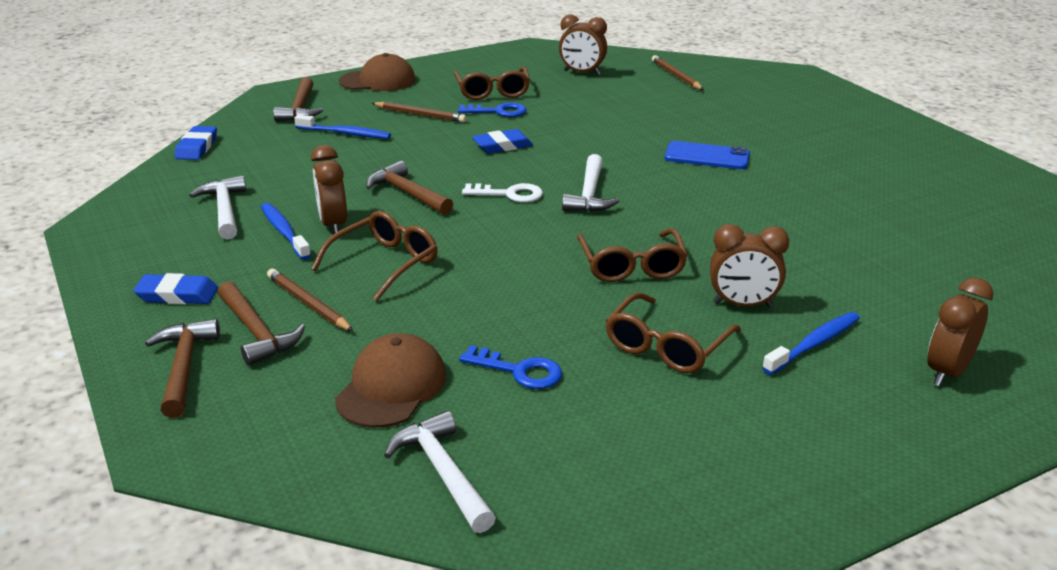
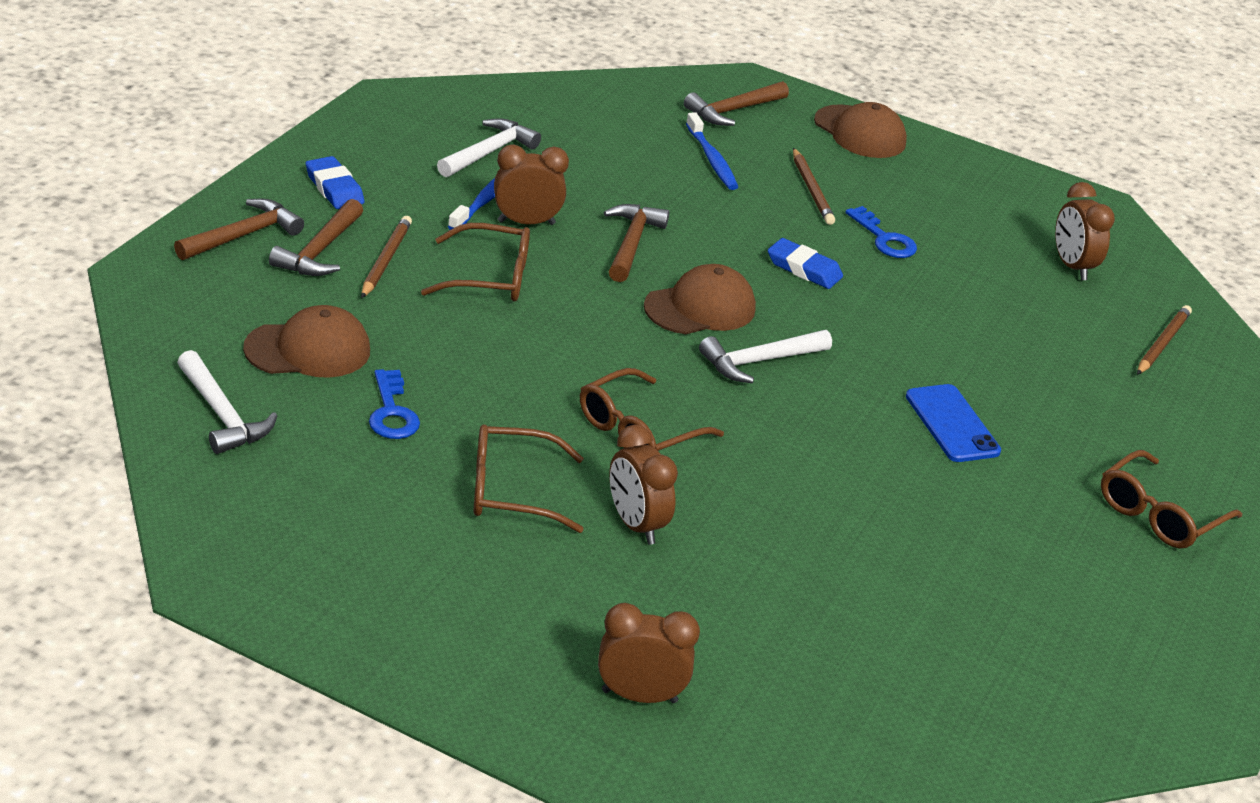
camera: 50 degrees right, 5 degrees up
(197, 147) = (583, 87): blue eraser -> none
(333, 225) = (526, 222): brown clock -> brown clock turned 45 degrees clockwise
(442, 472) = (222, 415): white hammer -> white hammer turned 120 degrees clockwise
(492, 91) = (932, 218): brown glasses -> brown glasses (1159, 514)
(509, 194) = (700, 308): white key -> brown cap
(814, 344) = (606, 590): blue toothbrush -> none

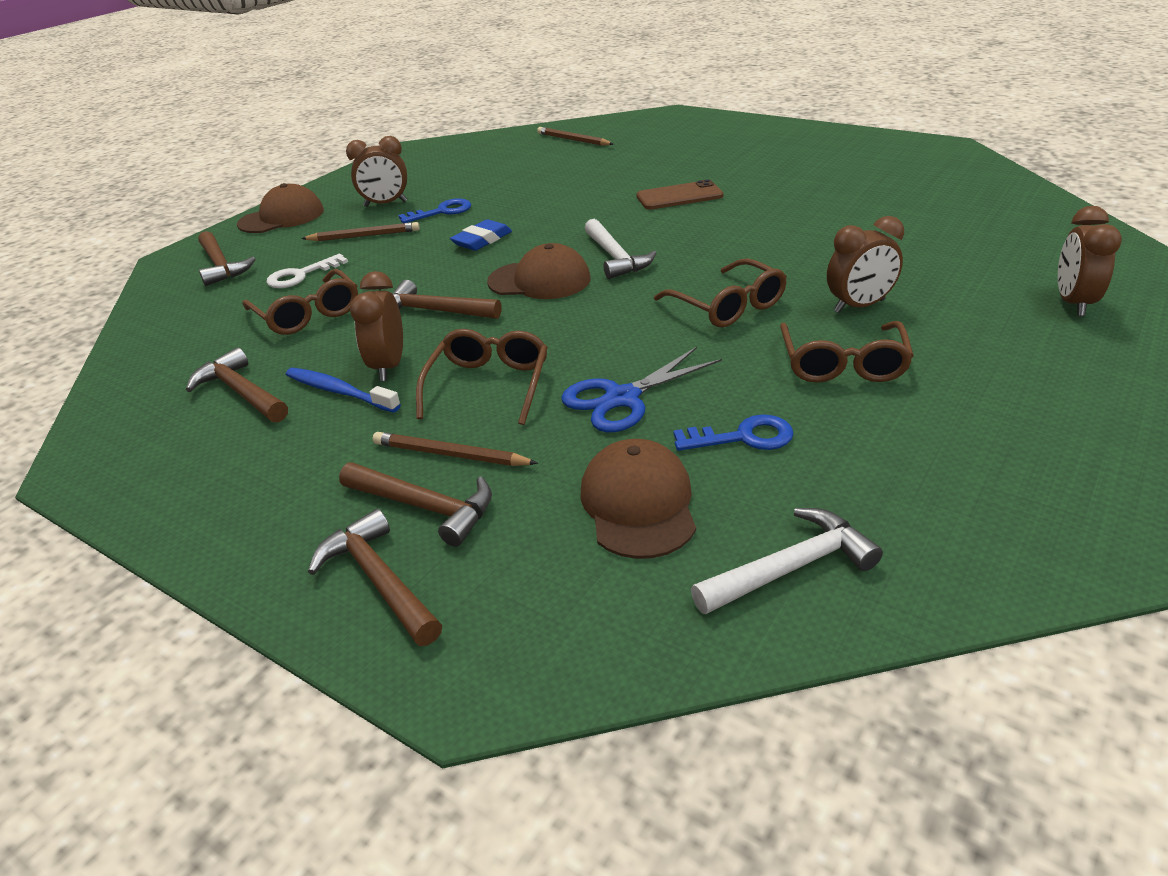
camera: 75 degrees left, 0 degrees up
(334, 188) = (281, 503): blue eraser -> none
(460, 350) = (622, 398): none -> blue scissors
(489, 152) = (241, 392): white hammer -> brown hammer
(700, 308) = (539, 280): brown cap -> brown cap turned 120 degrees clockwise
(712, 159) = (301, 275): blue toothbrush -> white key
(952, 424) = (679, 196): blue phone -> brown phone
(1072, 266) = (484, 158): brown clock -> brown clock (385, 204)
(1159, 514) = (754, 147): brown glasses -> brown glasses (308, 314)

